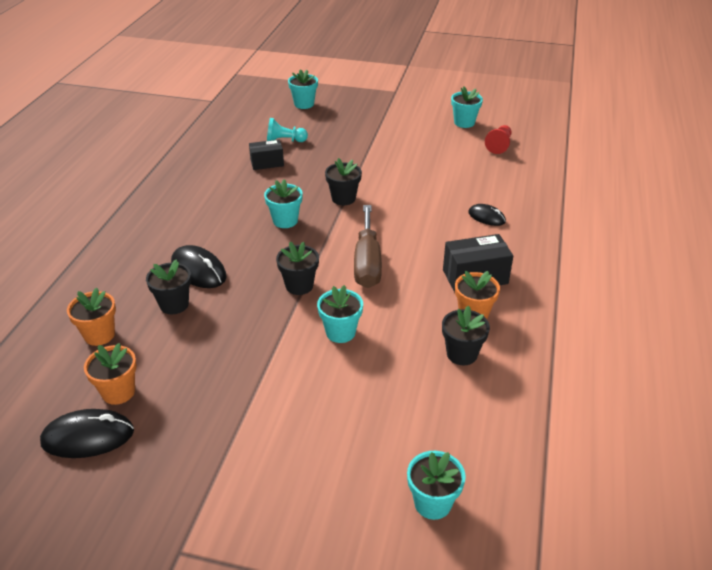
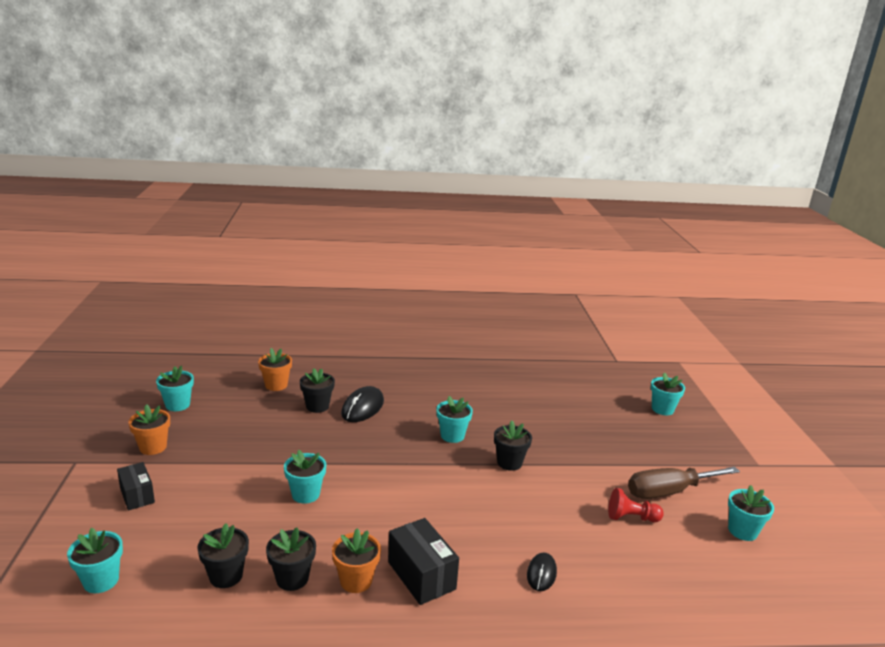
camera: 70 degrees right, 15 degrees down
(88, 437) = (177, 405): black mouse -> turquoise flower pot
(118, 392) = (220, 406): orange flower pot -> orange flower pot (153, 447)
(267, 163) = (537, 409): black box -> black box (137, 495)
(285, 141) = (583, 411): turquoise pawn -> none
(299, 286) = (362, 460): black flower pot -> black flower pot (226, 576)
(367, 263) = (412, 494): brown screwdriver -> brown screwdriver (669, 492)
(499, 146) = (715, 570): red pawn -> red pawn (631, 518)

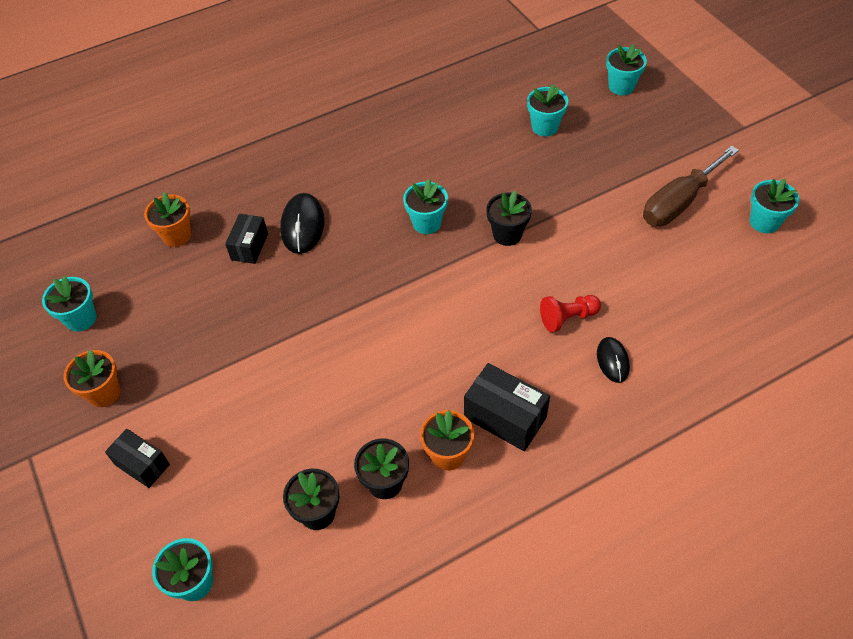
camera: 20 degrees left, 30 degrees up
(305, 494) = (325, 375): turquoise flower pot -> turquoise flower pot (545, 127)
(317, 406) = (249, 246): black flower pot -> black box
(631, 518) = (659, 253): red pawn -> red pawn (568, 318)

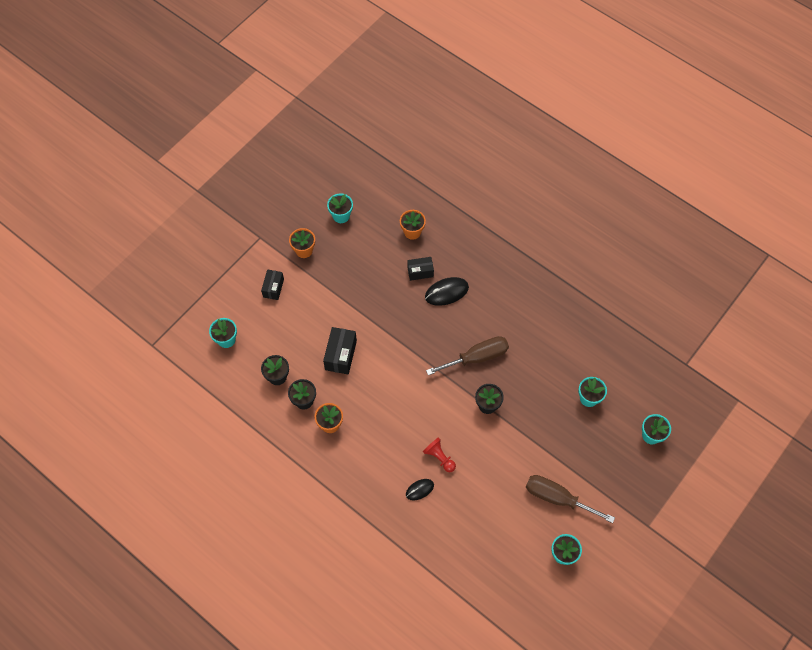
camera: 65 degrees right, 10 degrees up
(426, 223) = (477, 357): turquoise flower pot -> brown screwdriver
(505, 417) = (362, 445): black box -> black box (341, 355)

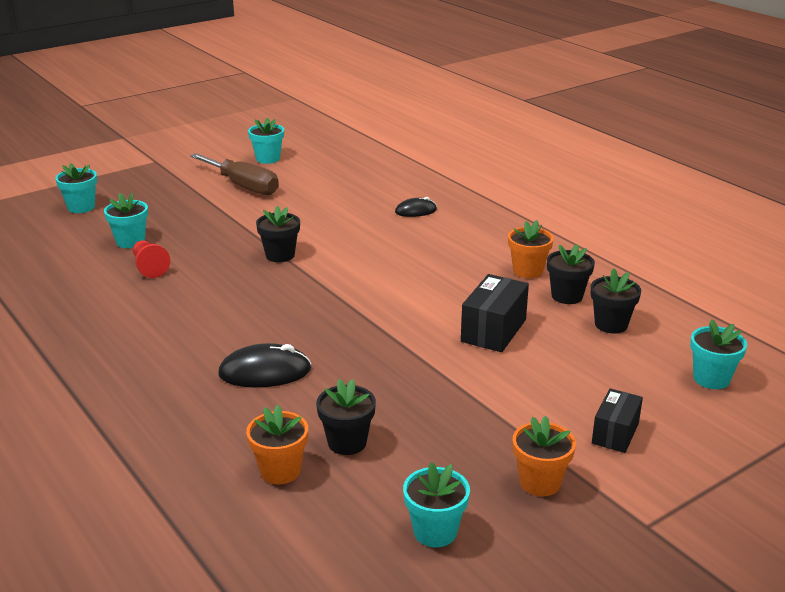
camera: 165 degrees left, 35 degrees down
(390, 254) = (347, 442): none -> black flower pot
(420, 272) = (299, 406): black box -> none
(439, 457) = (376, 228): red pawn -> red pawn (149, 267)
(477, 357) = (263, 296): brown screwdriver -> none

